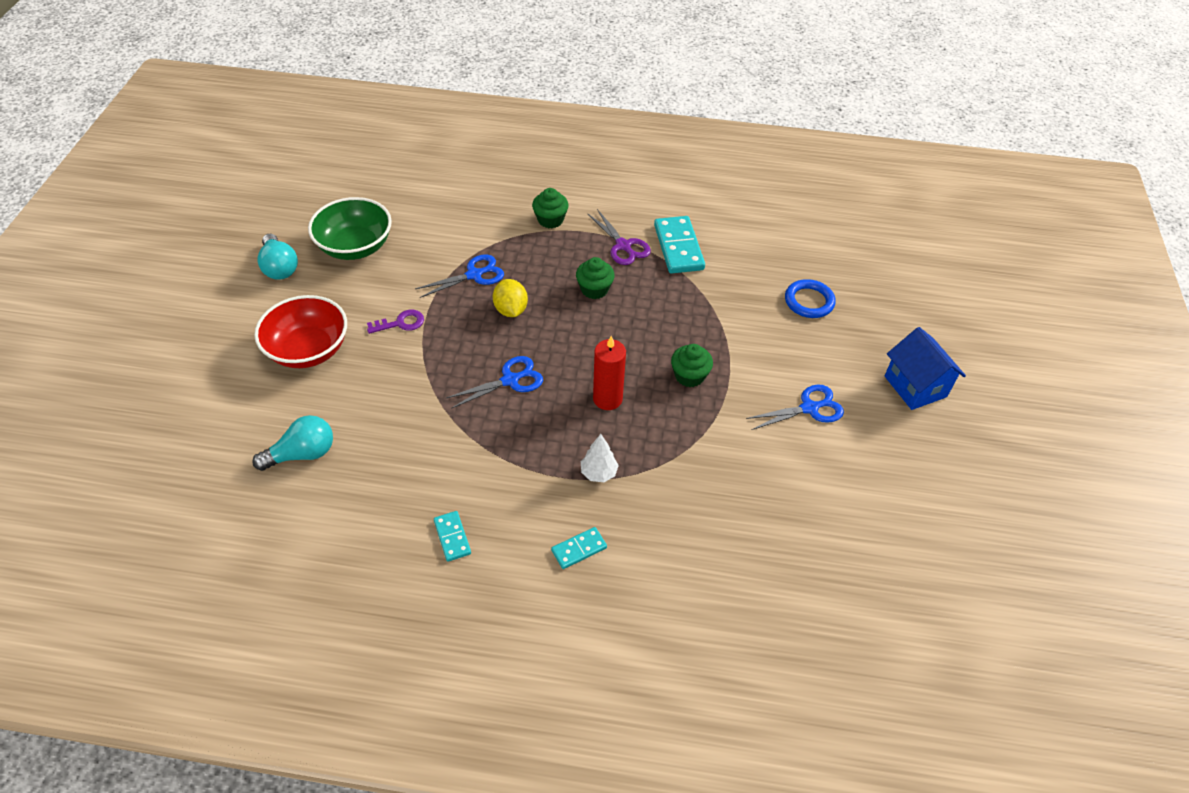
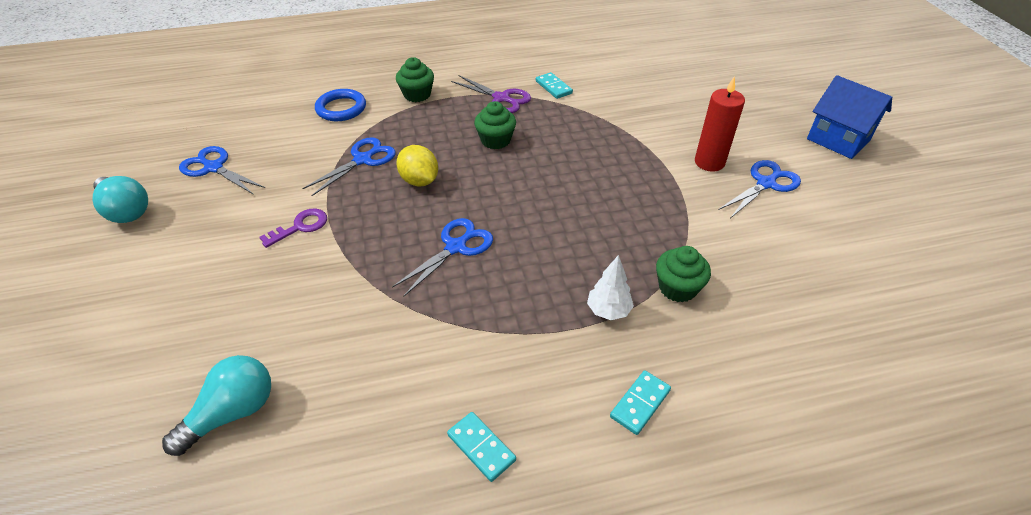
camera: 20 degrees left, 5 degrees down
(308, 350) = (195, 287): red bowl -> none
(355, 247) = (214, 168): green bowl -> blue scissors
(607, 399) = (570, 234): red candle -> red candle (709, 162)
(678, 247) = (553, 87): turquoise domino -> turquoise domino, size x0.54
(689, 376) = (637, 189): green cupcake -> green cupcake (677, 288)
(809, 301) = (698, 99): blue ring -> blue ring (341, 108)

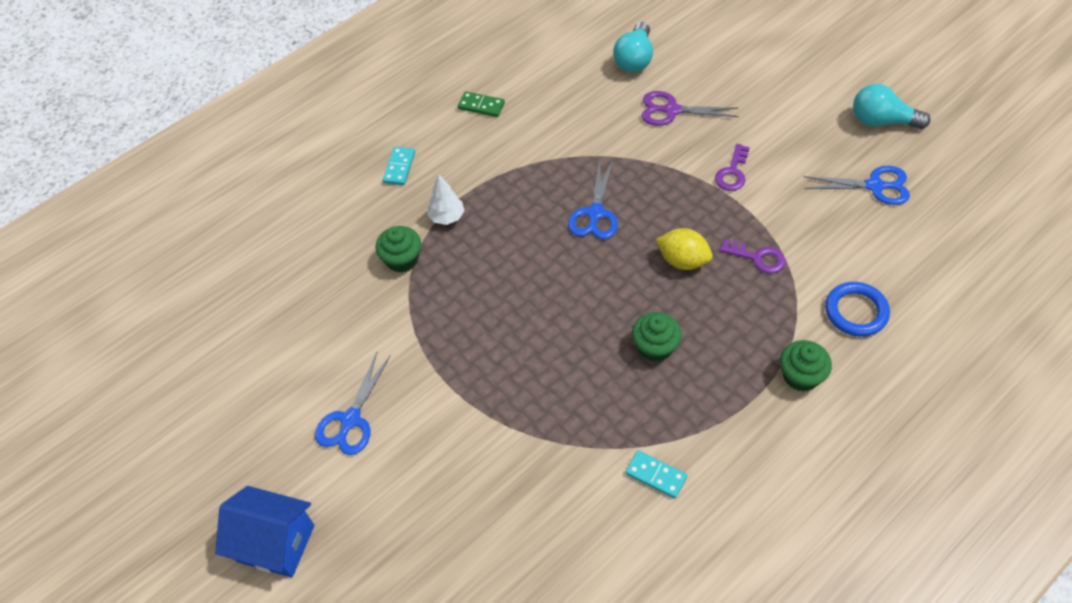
camera: 155 degrees right, 10 degrees up
(362, 160) = (758, 258): blue scissors -> purple key
(481, 447) = (481, 106): turquoise domino -> green domino
(501, 98) = (702, 419): purple scissors -> purple scissors (672, 110)
(709, 162) = (417, 425): red candle -> none

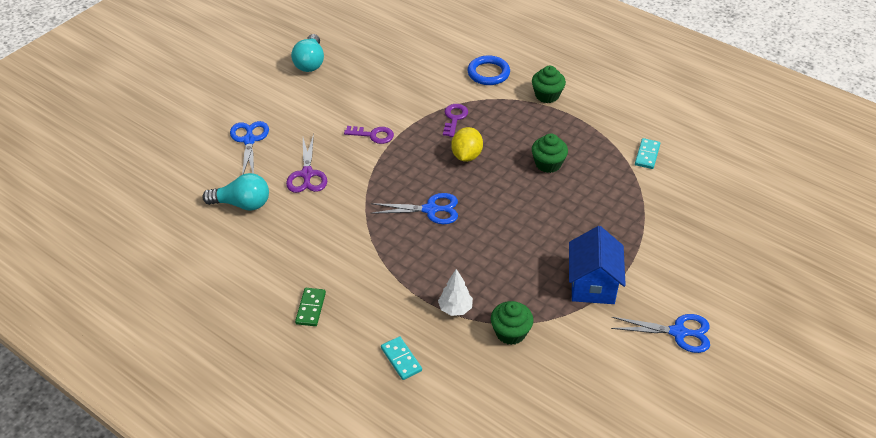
camera: 105 degrees left, 10 degrees down
(276, 543) = (798, 355): blue house -> blue house (592, 285)
(399, 167) = (401, 359): turquoise domino -> turquoise domino turned 60 degrees clockwise
(874, 186) = (375, 66): blue scissors -> blue scissors (249, 140)

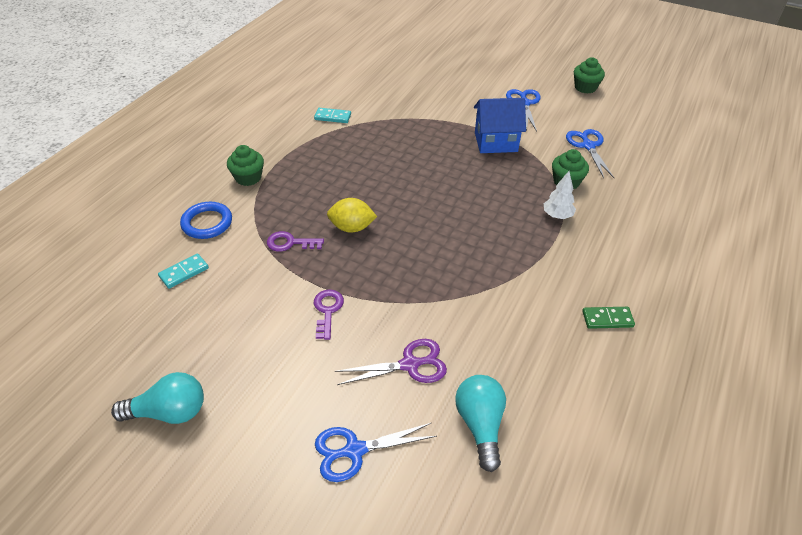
camera: 100 degrees left, 0 degrees up
(401, 359) = (629, 243): turquoise domino -> turquoise domino (184, 272)
(430, 210) = (439, 246): blue scissors -> blue scissors (588, 146)
(548, 164) = (354, 172): green cupcake -> green cupcake (585, 87)

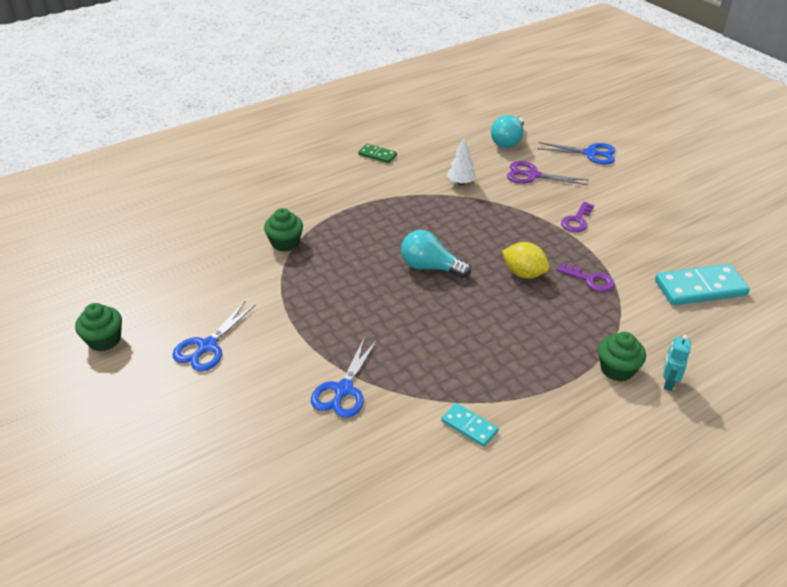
camera: 150 degrees left, 5 degrees down
(169, 412) = (710, 202): turquoise light bulb -> turquoise light bulb (430, 267)
(184, 272) = (700, 288): turquoise domino -> turquoise domino, size x1.87
(207, 223) = (674, 329): blue ring -> none
(208, 181) = (668, 382): none -> turquoise robot
(495, 142) = (302, 308): blue house -> none
(557, 216) = (330, 220): white tree -> white tree (461, 183)
(588, 146) = (215, 267): blue scissors -> blue scissors (343, 390)

